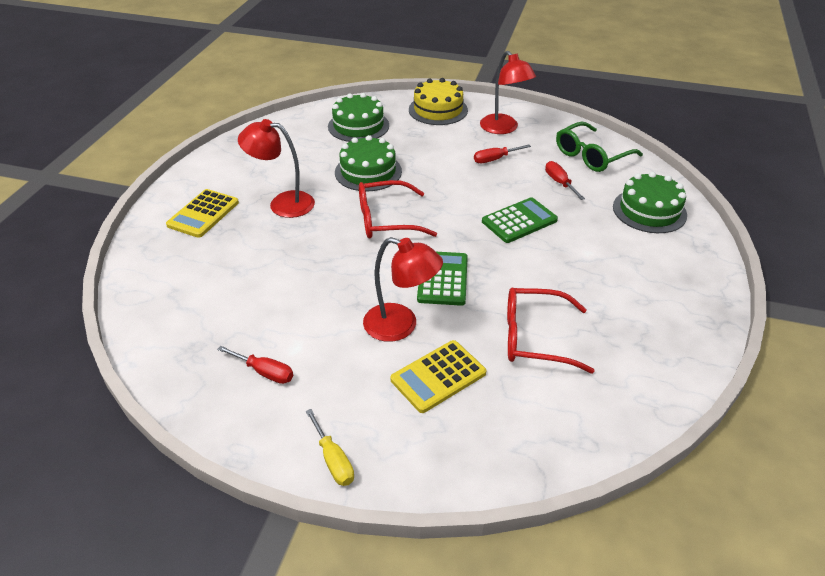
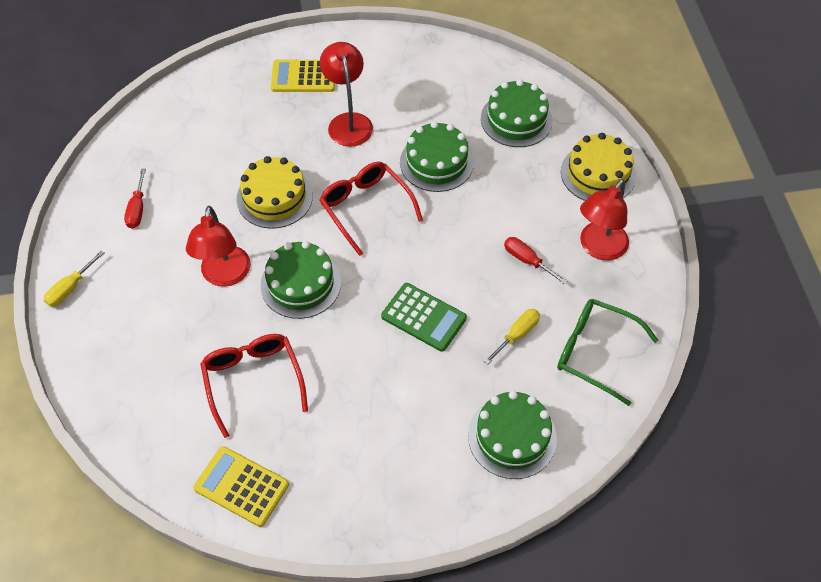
camera: 65 degrees right, 15 degrees up
(331, 269) = (274, 197): none -> yellow cake
(438, 376) = (177, 324): yellow calculator -> yellow calculator (241, 486)
(442, 279) = (301, 284): green calculator -> green cake
(559, 183) = (517, 335): red screwdriver -> yellow screwdriver

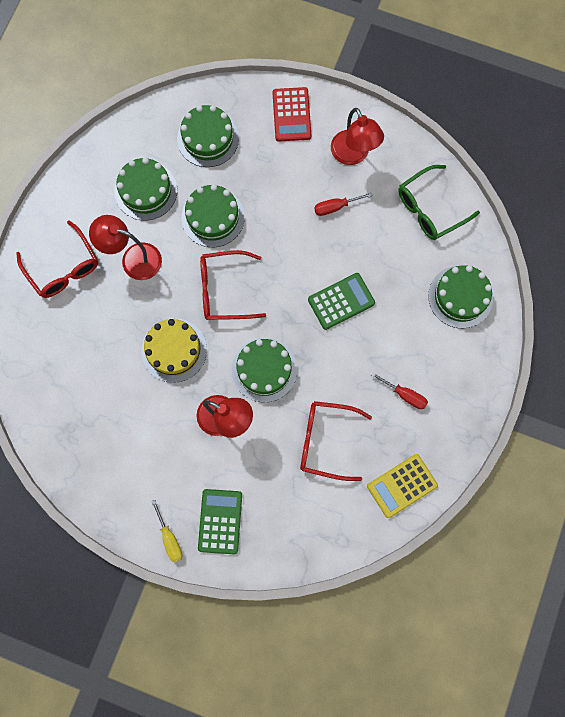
camera: 60 degrees left, 20 degrees up
(110, 324) = (220, 521): none -> green calculator
(137, 209) = (122, 457): red screwdriver -> red screwdriver (404, 395)
(303, 77) = (63, 268): yellow calculator -> red glasses
(425, 99) = (146, 190): none -> green cake
(517, 335) = (389, 249): yellow screwdriver -> none
(598, 174) = (291, 115): yellow cake -> red calculator

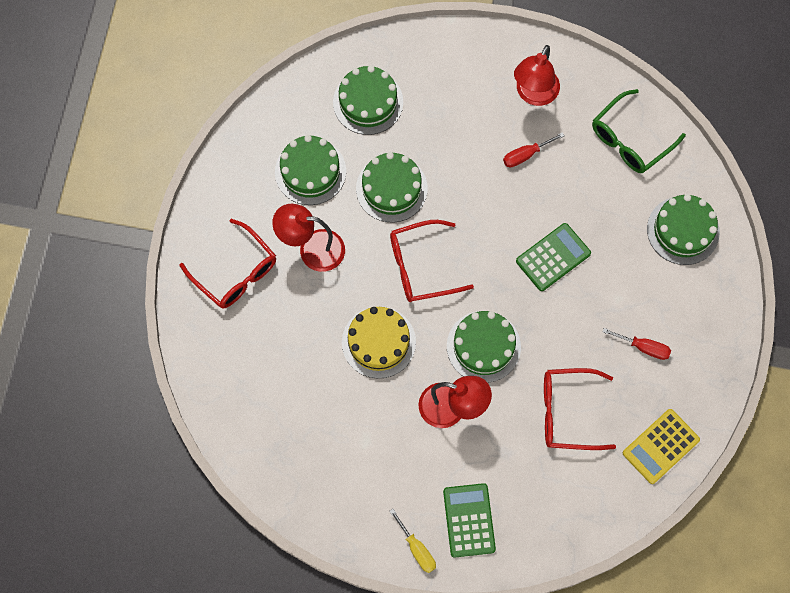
camera: 10 degrees left, 5 degrees down
(291, 115) = (456, 61): red calculator -> none
(353, 155) = (534, 94): red lamp -> red lamp turned 60 degrees clockwise

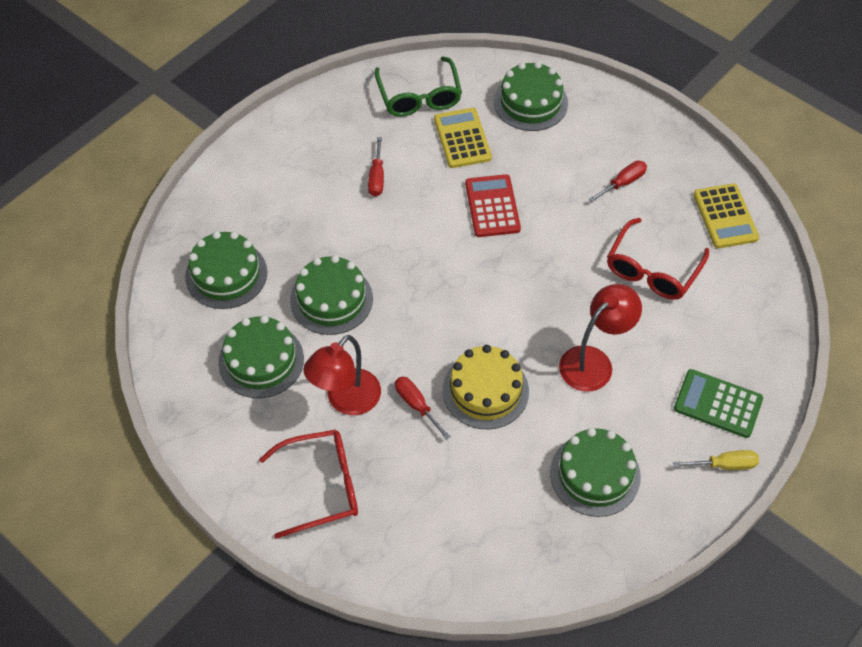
camera: 60 degrees left, 15 degrees down
(337, 300) = (416, 405): none -> red screwdriver
(420, 266) = (430, 315): red glasses -> none
(483, 346) = (546, 304): green cake -> green cake (595, 474)
(534, 94) = (322, 142): red lamp -> none
(553, 257) = (492, 206): green calculator -> red calculator
(608, 197) = (462, 138): none -> yellow calculator

